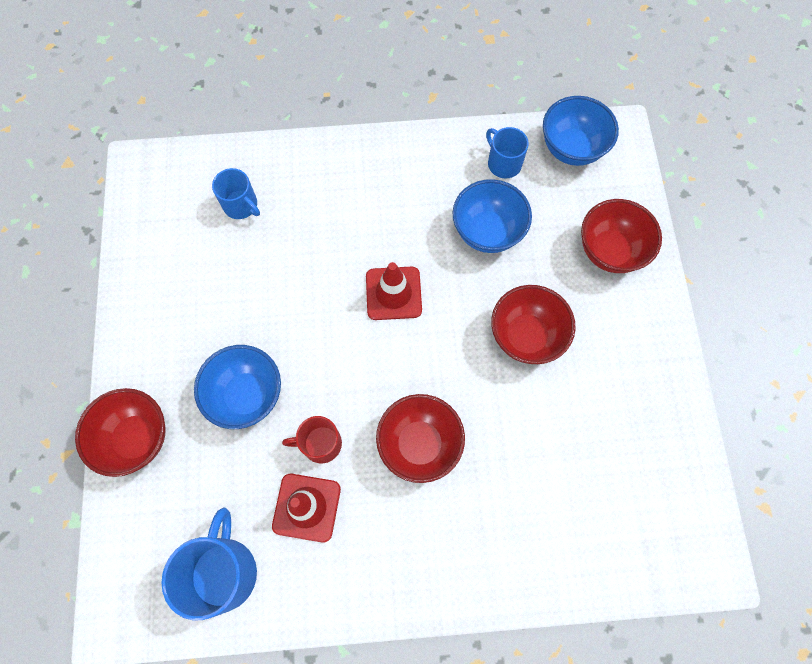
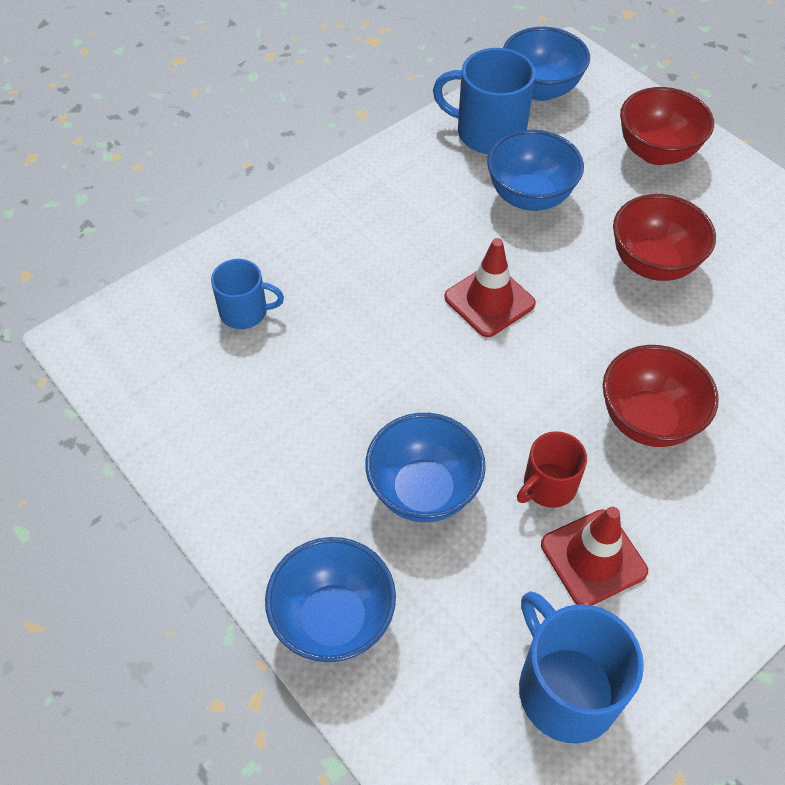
camera: 35 degrees left, 15 degrees down
(136, 438) = (333, 619): red bowl -> blue bowl
(503, 163) = (488, 132): blue mug -> blue mug, size x1.65

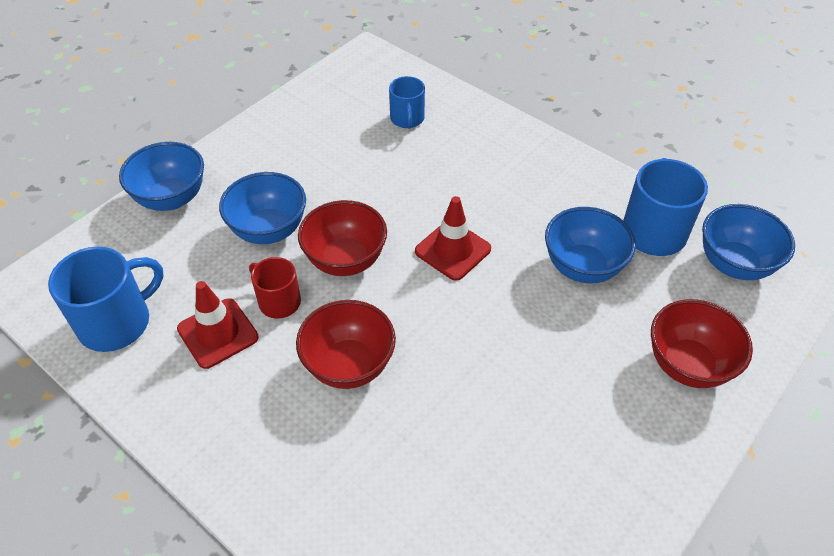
camera: 80 degrees right, 5 degrees down
(653, 264) = (530, 365): red bowl -> red bowl (345, 260)

